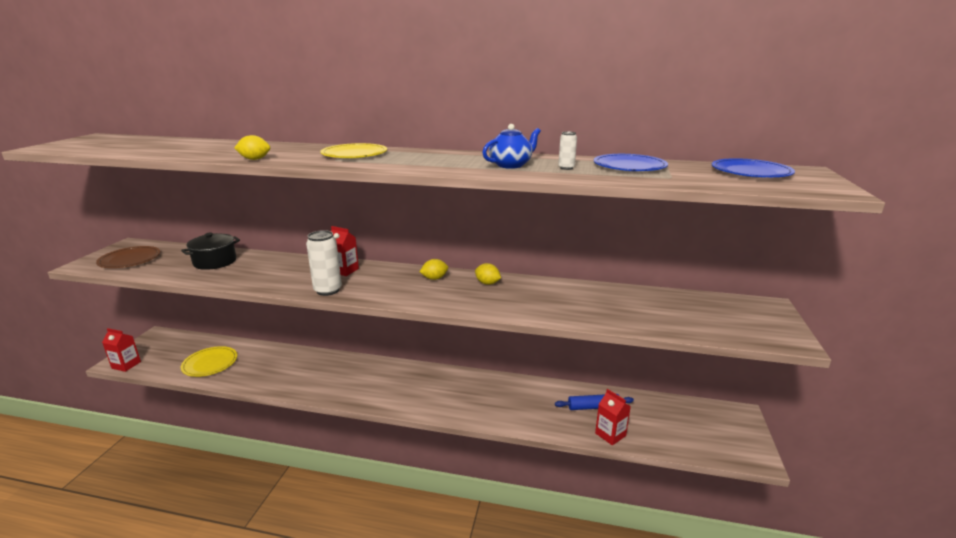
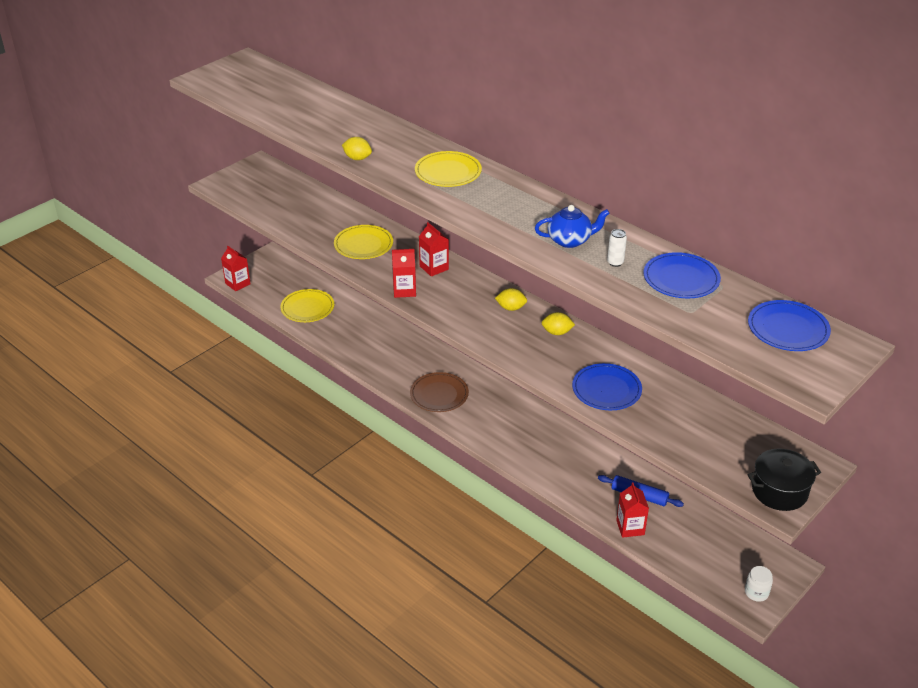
camera: 30 degrees right, 15 degrees up
(130, 260) = (255, 189): brown plate -> brown plate (439, 394)
(215, 262) = (325, 216): black pot -> black pot (779, 491)
(266, 271) = (363, 244): none -> yellow plate
(328, 290) = (404, 290): white can -> red carton
(487, 283) = (557, 332): yellow lemon -> yellow lemon turned 60 degrees counterclockwise
(567, 307) = (606, 389): none -> blue plate
(744, 444) = (756, 592): none -> white jar

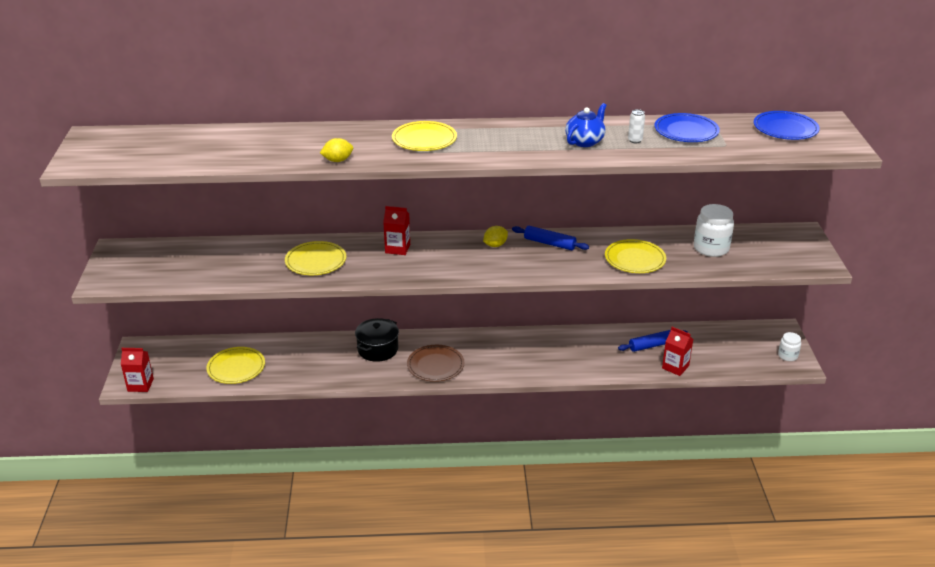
camera: 45 degrees left, 5 degrees down
(404, 290) = (402, 274): red carton -> none
(557, 332) = (549, 243): yellow lemon -> blue rolling pin
(606, 389) = (635, 259): blue plate -> yellow plate
(695, 423) = (711, 248): none -> white jar
(779, 491) = (808, 257): black pot -> black pot (378, 349)

